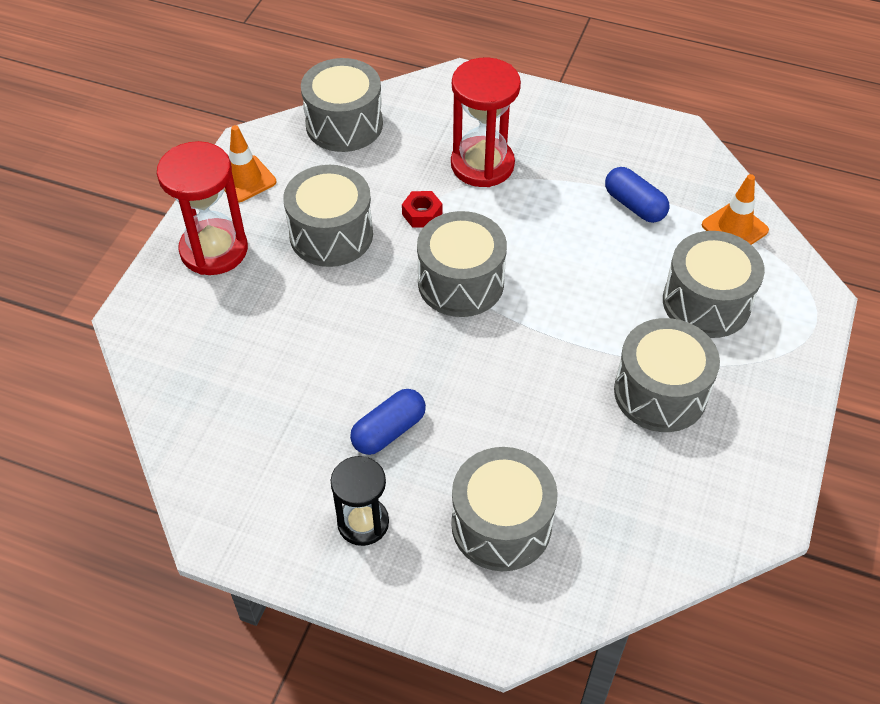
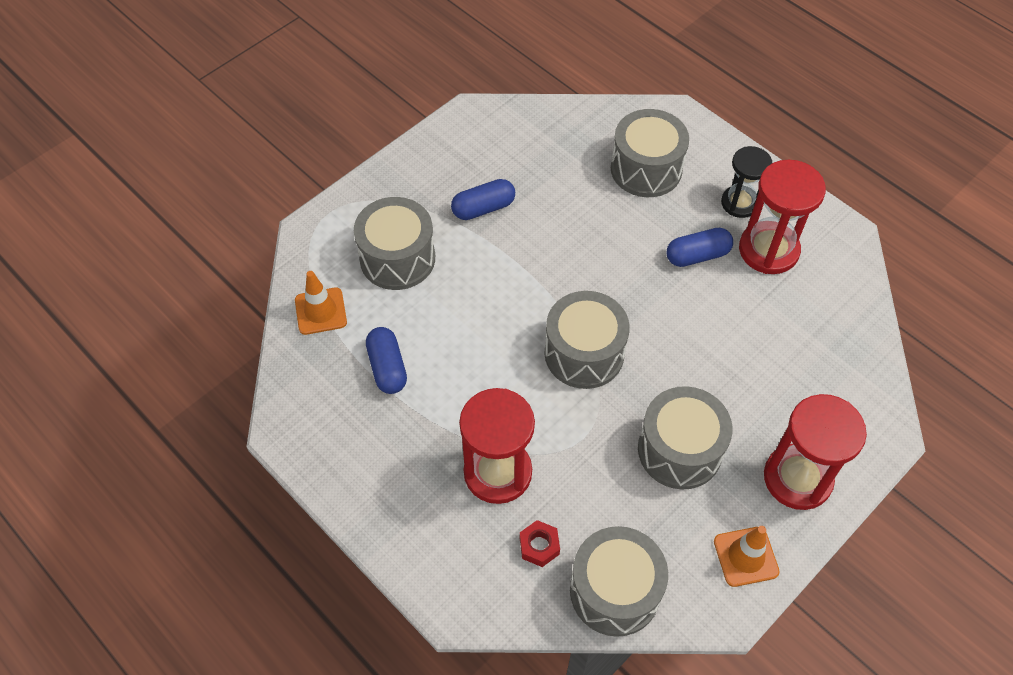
camera: 155 degrees left, 5 degrees up
(307, 471) = (768, 250): none -> red hourglass
(422, 214) = (584, 438): red nut -> red nut (539, 546)
(660, 392) = (483, 208): grey drum -> blue capsule

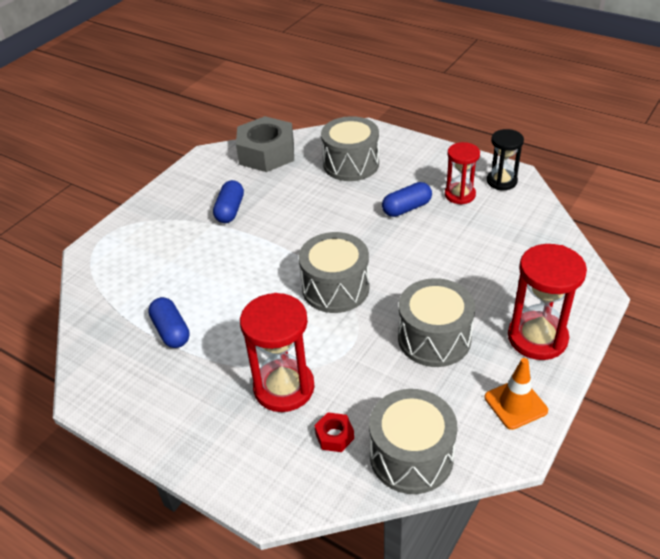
camera: 10 degrees left, 15 degrees down
(320, 311) = (106, 303): orange traffic cone -> none
(397, 258) = (166, 255): grey drum -> none
(483, 208) = (230, 210): blue capsule -> blue capsule turned 45 degrees counterclockwise
(545, 127) = (266, 153): none -> grey nut
(739, 203) = (428, 171): black hourglass -> black hourglass (501, 181)
(768, 250) = (460, 195): red hourglass -> red hourglass, size x0.64

